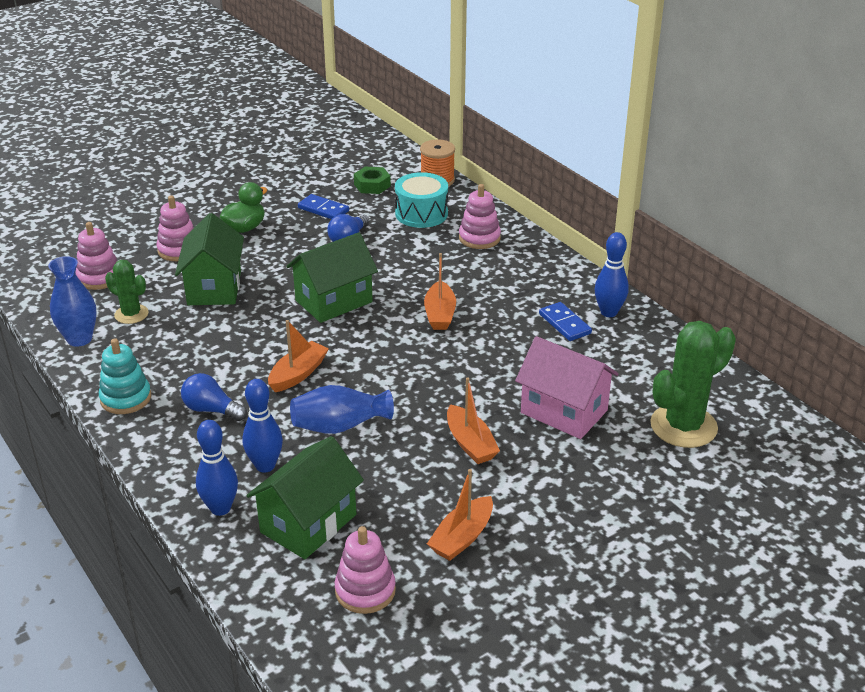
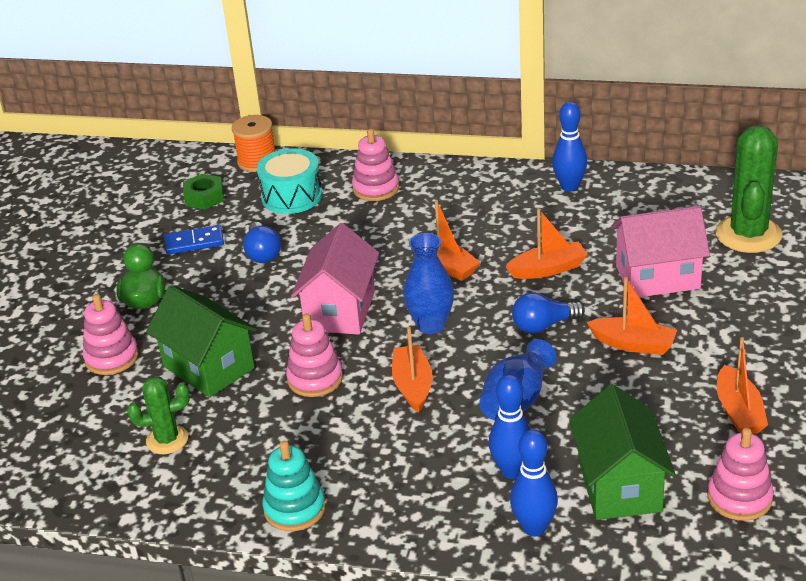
camera: 40 degrees left, 0 degrees up
(79, 339) = (153, 494): blue vase -> blue vase (431, 325)
(99, 277) = (71, 431): pink stacking toy -> pink stacking toy (315, 379)
(211, 410) = (390, 463): blue light bulb -> blue light bulb (543, 326)
(334, 301) = (340, 310): green house -> pink house
(499, 358) = (548, 269): none -> orange boat
(564, 324) = (552, 214): blue domino -> none

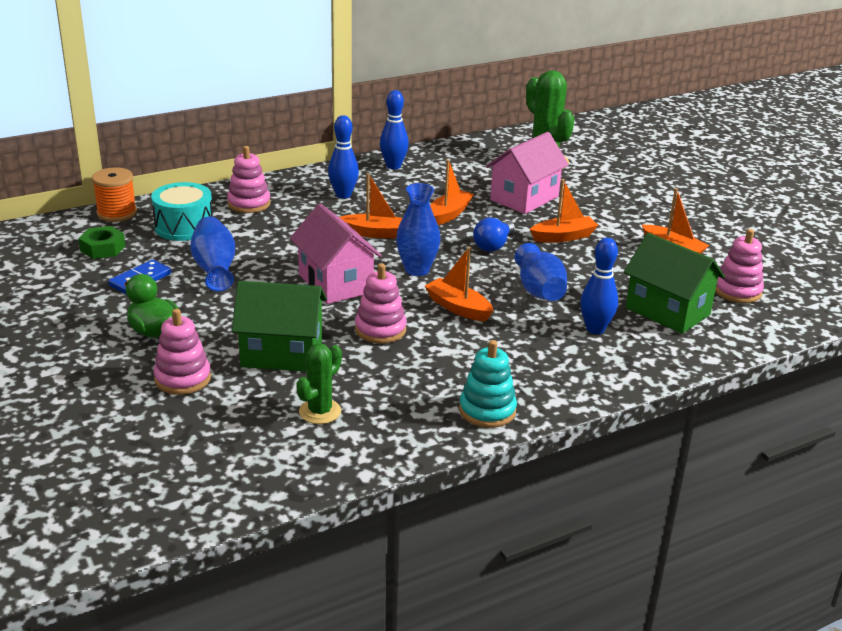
camera: 45 degrees left, 5 degrees down
(262, 253) = (215, 269): blue light bulb -> blue vase
(534, 528) = (654, 353): blue bowling pin -> blue bowling pin (343, 195)

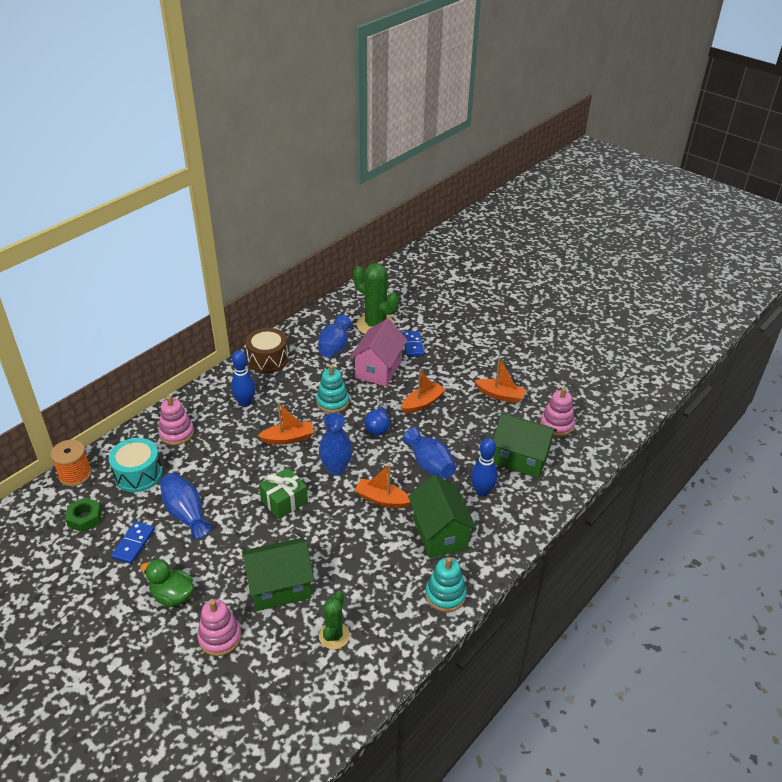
camera: 20 degrees left, 10 degrees up
(335, 283) = (284, 501): pink house -> green gift
(380, 330) = (338, 539): pink stacking toy -> none
(393, 166) = (268, 359): blue bowling pin -> brown drum
(449, 214) = (332, 402): orange boat -> turquoise stacking toy
(480, 170) = (334, 347): none -> blue vase
(514, 354) = (439, 534): none -> green house
(581, 186) = (413, 345): none -> blue domino

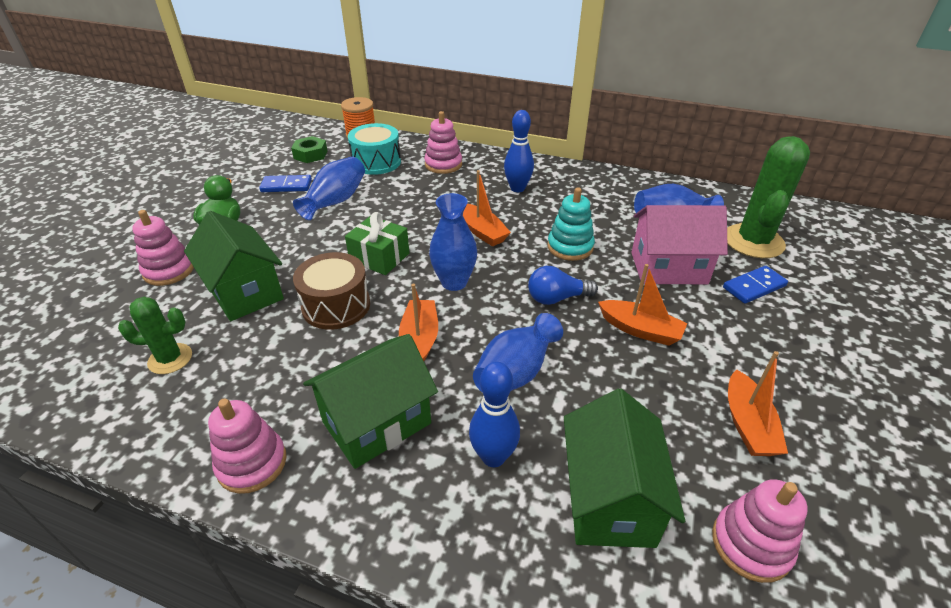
camera: 70 degrees right, 0 degrees up
(268, 359) = (599, 183): brown drum -> brown drum (336, 305)
(445, 595) = (252, 463): turquoise stacking toy -> pink stacking toy

